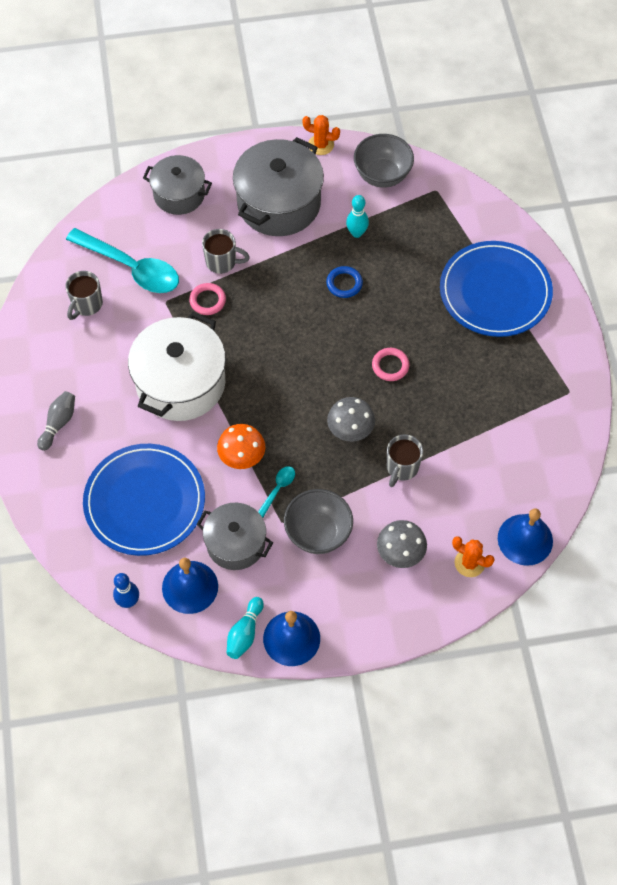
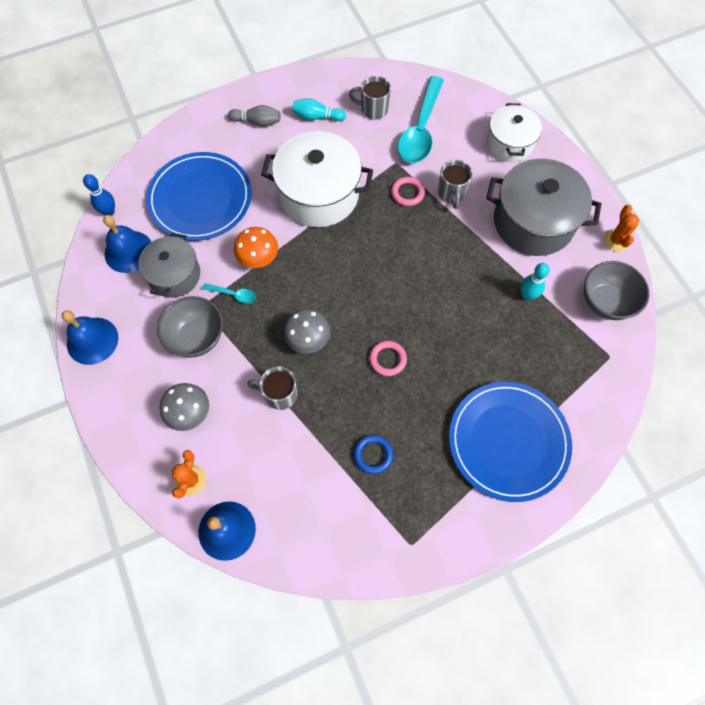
camera: 75 degrees right, 5 degrees up
(179, 194) = (509, 143): grey pot -> white pot
(245, 633) = (92, 303): turquoise bowling pin -> turquoise bowling pin (317, 117)
(344, 284) = (465, 298): blue ring -> blue ring (373, 454)

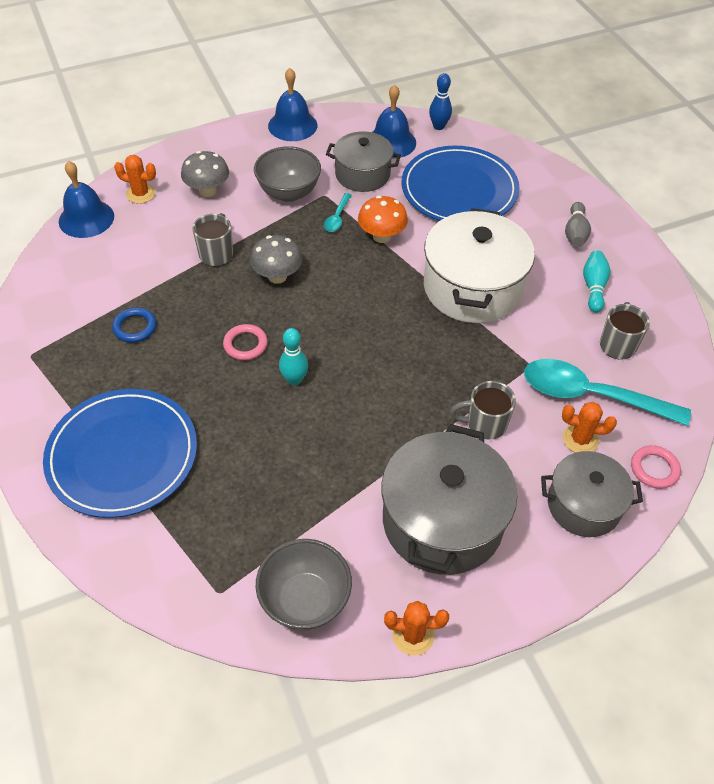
camera: 90 degrees right, 15 degrees down
(407, 193) = (482, 375): pink ring -> pink ring (654, 469)
(458, 140) = (580, 439): none -> orange cactus
(509, 143) = (583, 505): white pot -> grey pot
(527, 295) = (322, 499): turquoise bowling pin -> turquoise bowling pin (294, 380)

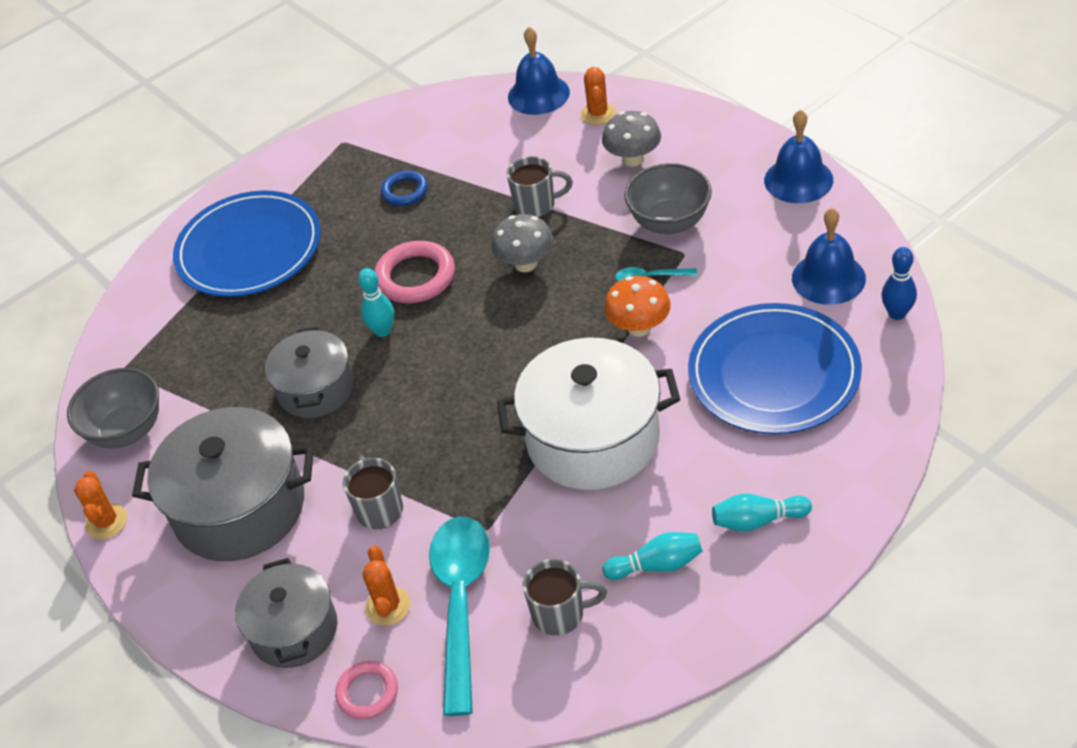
camera: 80 degrees right, 5 degrees down
(245, 344) = (415, 277): pink ring -> pink ring, size x1.62
(362, 174) = (744, 273): grey pot -> grey pot (316, 389)
(575, 233) = (758, 520): grey bowling pin -> turquoise bowling pin

